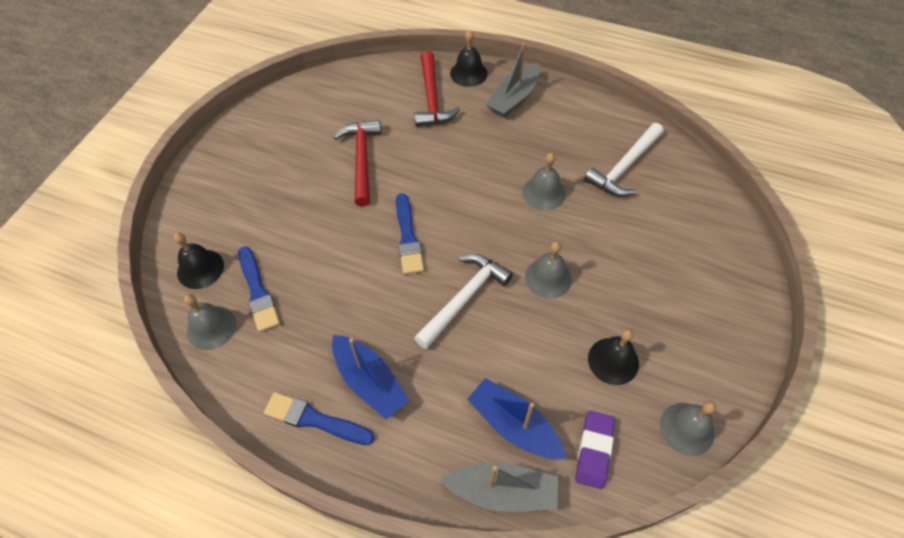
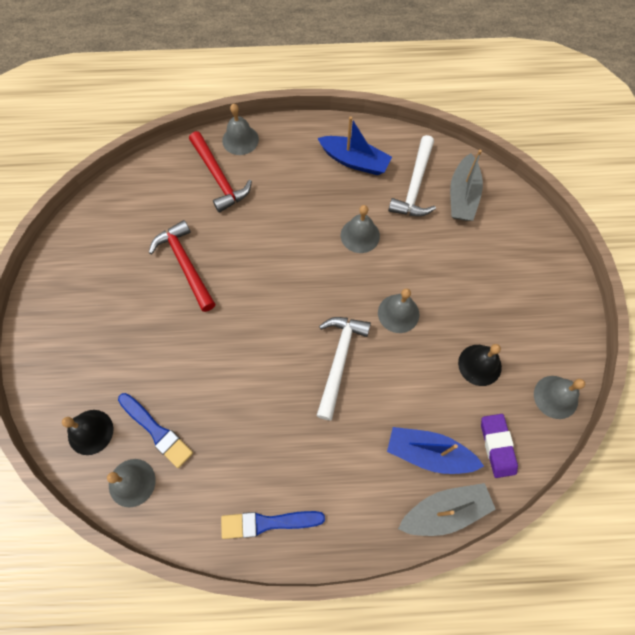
camera: 25 degrees left, 10 degrees up
(369, 382) = (296, 469): blue boat -> blue boat (355, 161)
(408, 237) = (264, 324): blue brush -> none
(468, 73) = (240, 140): black bell -> grey bell
(513, 98) = (292, 151): grey boat -> grey boat (462, 196)

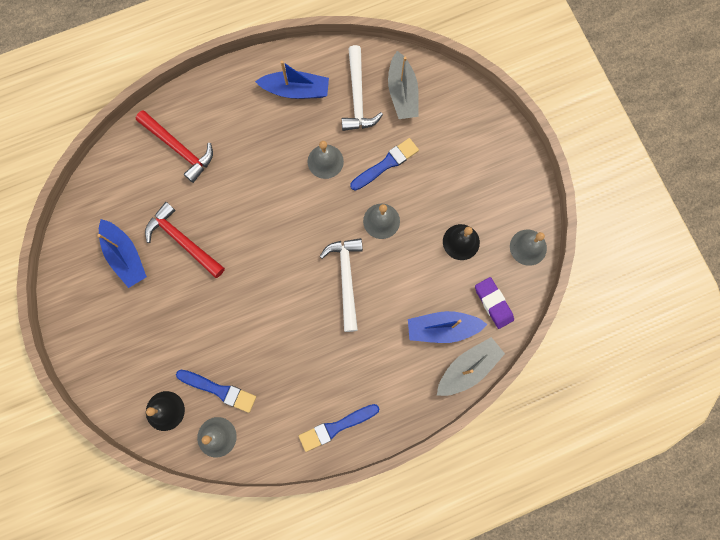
camera: 20 degrees left, 10 degrees up
(122, 260) = (125, 256): none -> blue boat
(240, 140) = (183, 104): grey bell -> none
(423, 258) = (386, 164): none -> blue brush

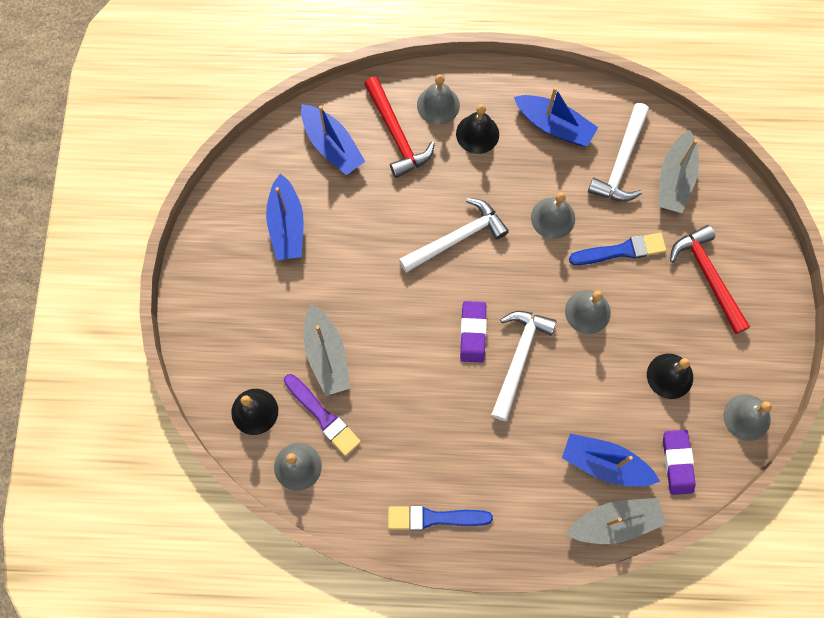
camera: 25 degrees right, 5 degrees down
(133, 179) = (332, 146): none -> blue boat
(183, 241) = (356, 236): red hammer -> red hammer (708, 276)
(201, 112) = (438, 105): none -> grey bell
(201, 342) = (327, 355): none -> grey boat
(219, 390) = (323, 416): blue brush -> purple brush
(241, 121) = (477, 134): none -> black bell
(260, 208) = (457, 238): none -> white hammer
(304, 275) = (473, 333): none -> purple eraser

